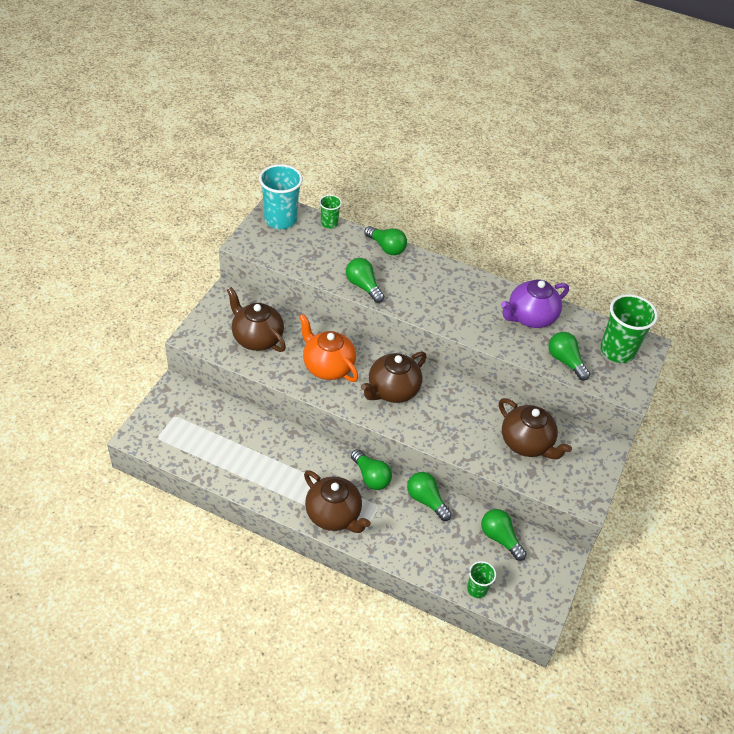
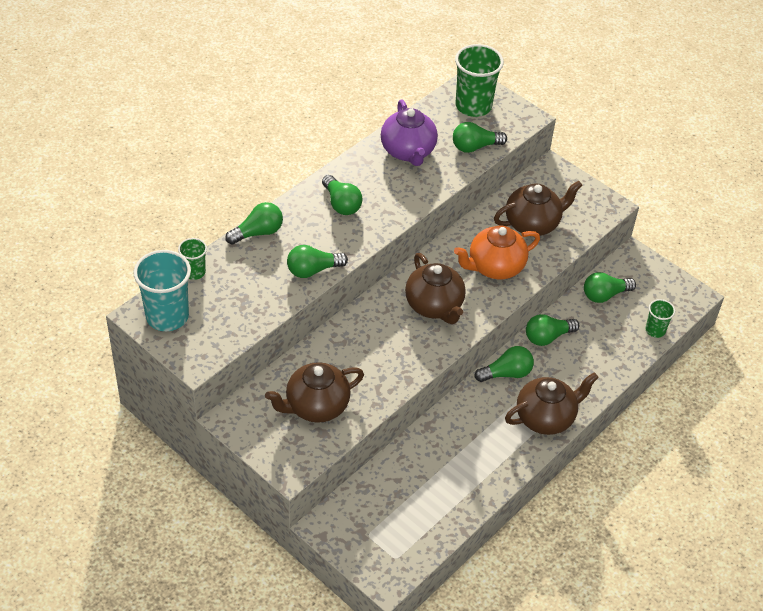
camera: 70 degrees left, 0 degrees up
(327, 366) = (382, 352): orange teapot -> orange teapot (494, 267)
(444, 288) = (341, 204): none -> green light bulb

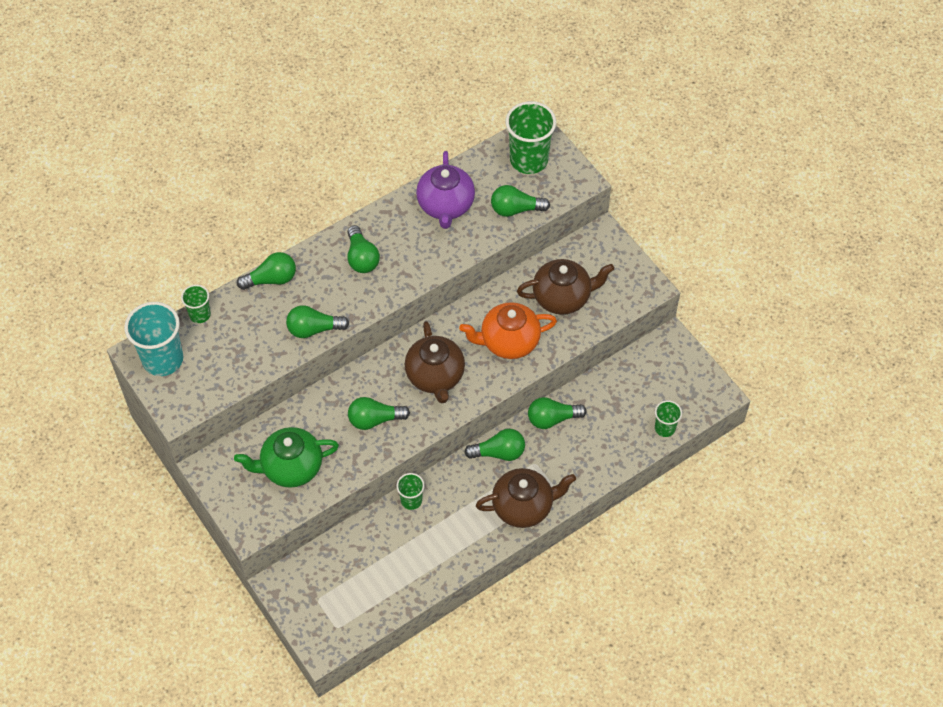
camera: 15 degrees right, 10 degrees up
(316, 406) = (291, 467): brown teapot -> green teapot
(435, 428) = (411, 500): none -> green cup
(605, 295) = (625, 380): green light bulb -> green light bulb (375, 419)

